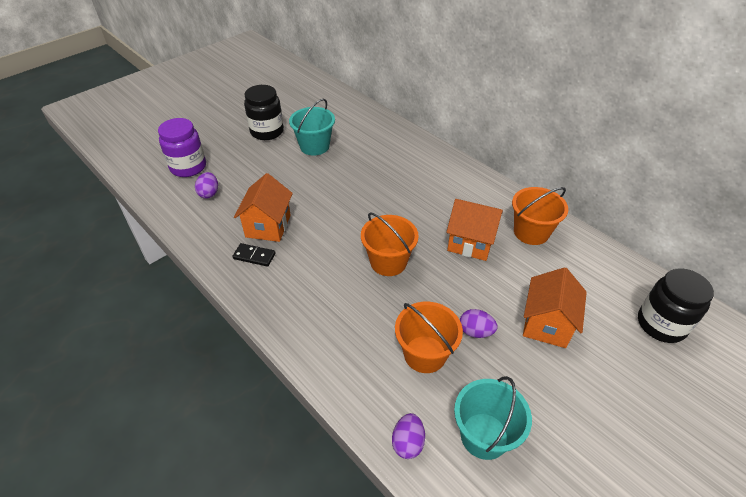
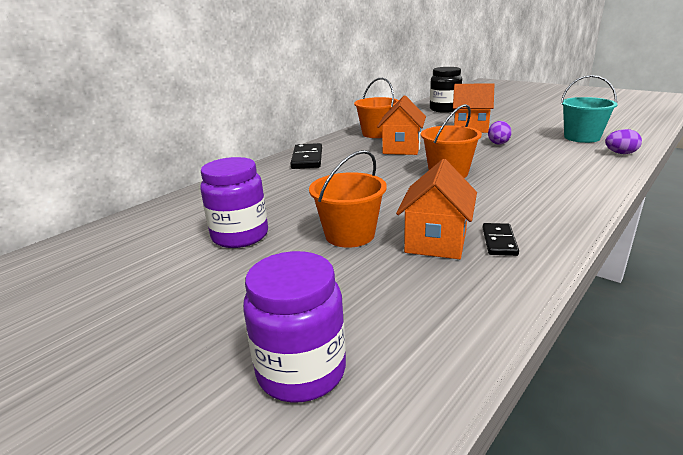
camera: 95 degrees left, 20 degrees down
(209, 193) = (383, 315): purple egg -> none
(267, 131) = (182, 288): black jar -> none
(268, 226) = (436, 242): orange house -> orange house turned 75 degrees counterclockwise
(314, 146) = (240, 236): turquoise bucket -> purple jar
(425, 354) = (538, 154): orange bucket -> orange bucket (350, 235)
(452, 177) = (307, 159): none -> black domino

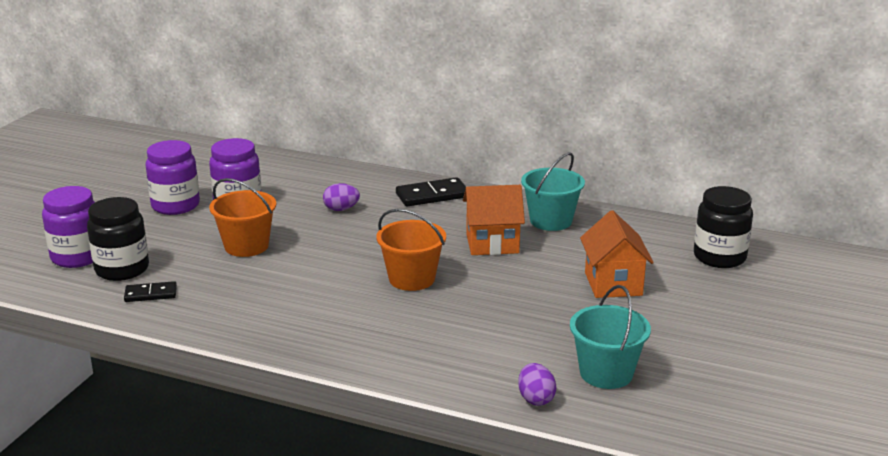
camera: 70 degrees right, 0 degrees up
(203, 276) = (175, 205): none -> purple jar
(366, 324) = (122, 269): none -> black jar
(377, 133) = (551, 221): orange bucket -> turquoise bucket
(436, 242) = (239, 284): orange house -> none
(498, 143) = (546, 307): purple egg -> purple egg (341, 209)
(499, 241) = (244, 312): black domino -> black domino (151, 294)

